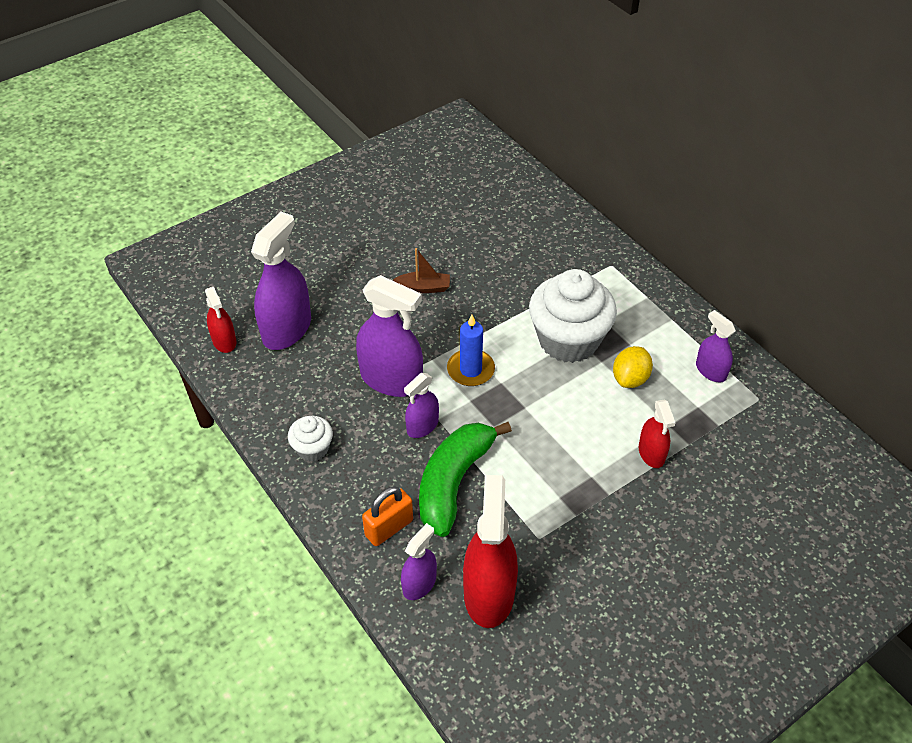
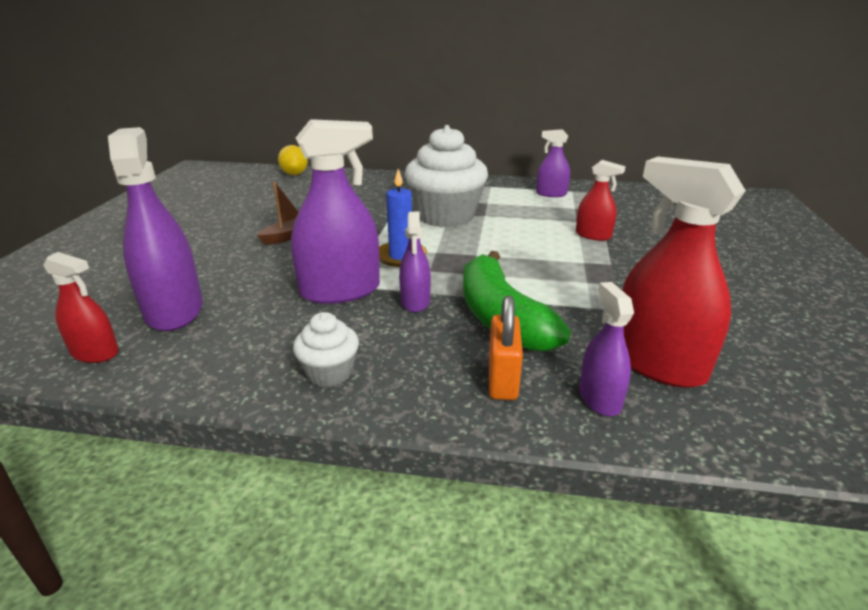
camera: 45 degrees left, 20 degrees down
(630, 378) = (515, 214): yellow lemon -> yellow lemon (294, 174)

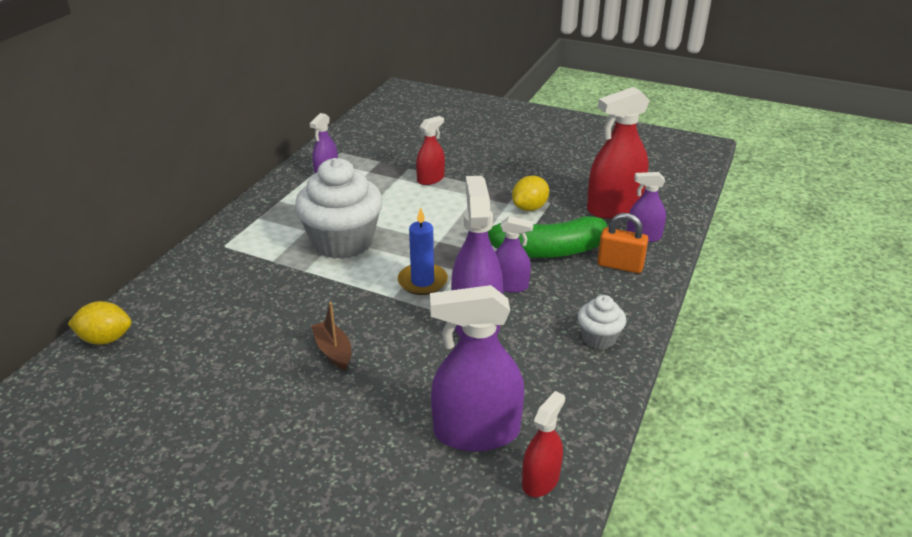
camera: 75 degrees left, 5 degrees up
(590, 297) = (529, 208): none -> yellow lemon

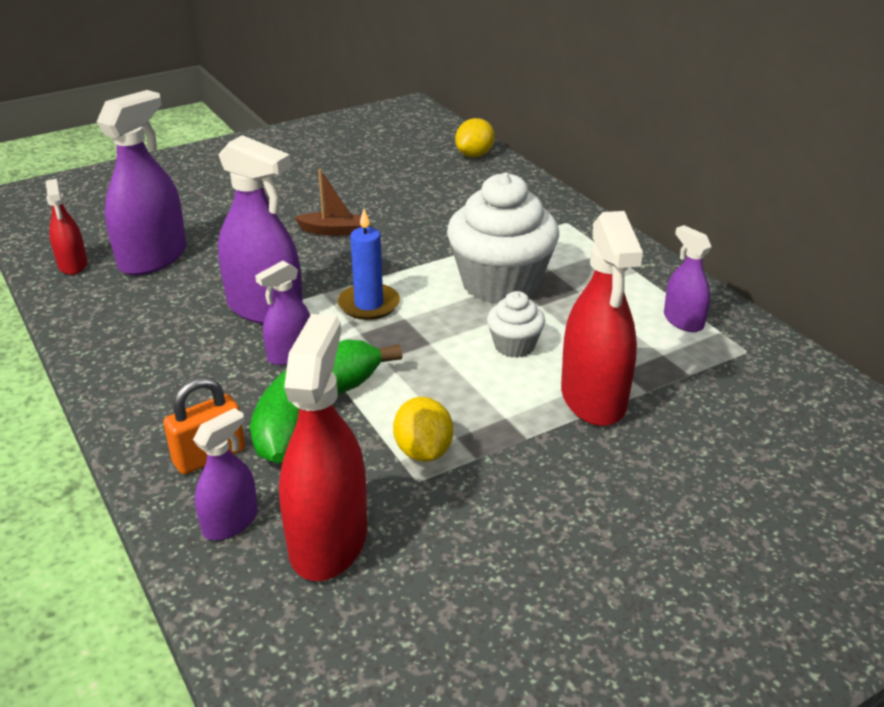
camera: 125 degrees right, 0 degrees up
(430, 179) = (593, 398): red spray bottle -> red spray bottle, size x1.83
(599, 338) = (139, 368): white cupcake -> white cupcake (514, 346)

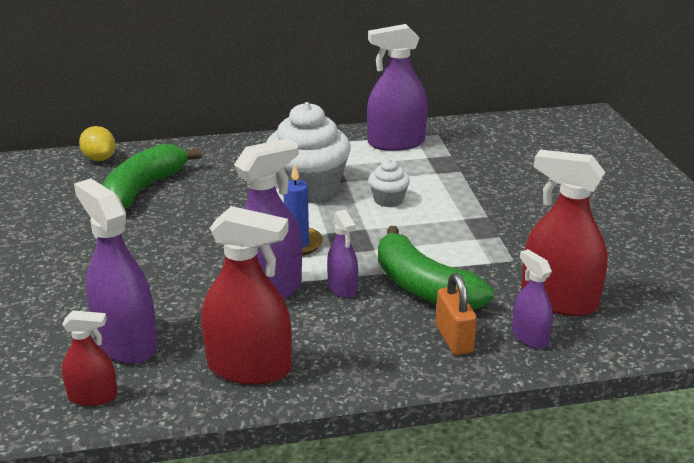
camera: 70 degrees left, 5 degrees down
(332, 231) = (166, 242): brown boat -> none
(423, 451) = (485, 253): yellow lemon -> none
(430, 192) = (144, 189): none -> green banana
(593, 398) = (458, 187): red spray bottle -> red spray bottle (249, 367)
(683, 321) = (396, 143): purple spray bottle -> purple spray bottle, size x1.83

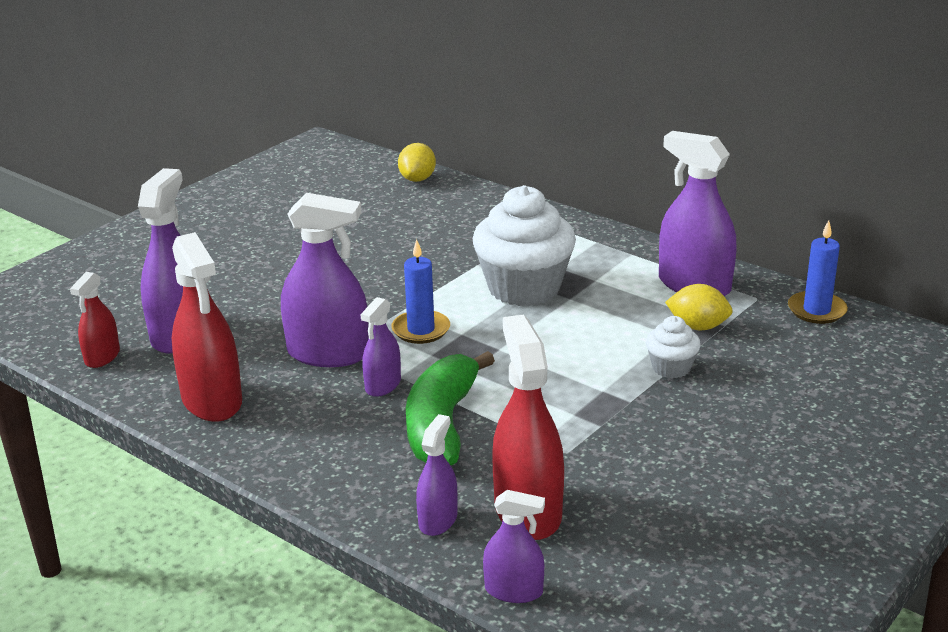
camera: 50 degrees right, 0 degrees up
(93, 396) = (102, 357): red spray bottle -> red spray bottle turned 60 degrees clockwise
(144, 189) = (401, 221): green banana -> none
(388, 200) = (571, 335): white cupcake -> white cupcake (671, 368)
(440, 162) = (698, 326): none -> yellow lemon
(454, 339) = (379, 479): orange padlock -> none
(475, 127) = (816, 310): none -> blue candle
(636, 343) = (513, 590): none -> purple spray bottle

